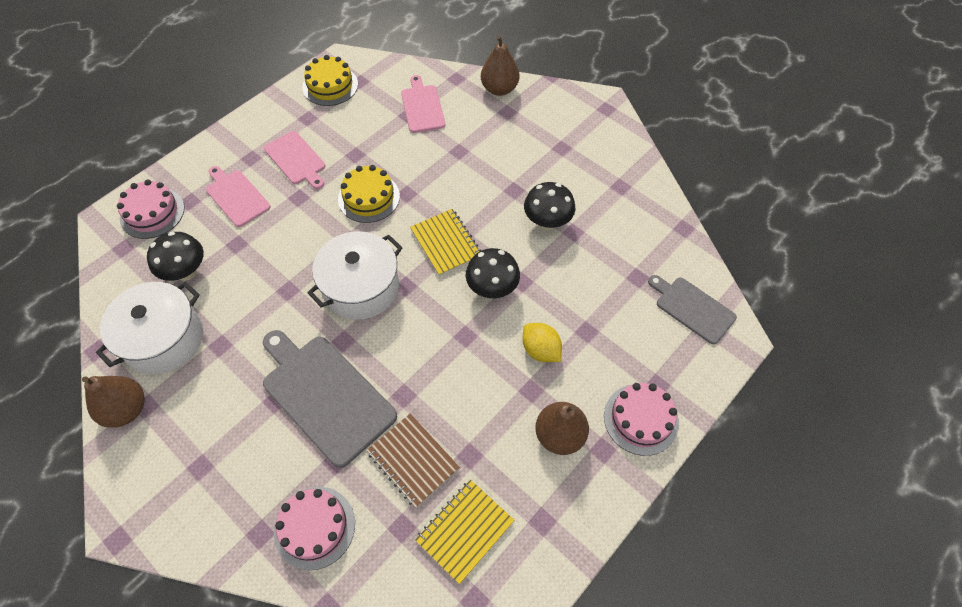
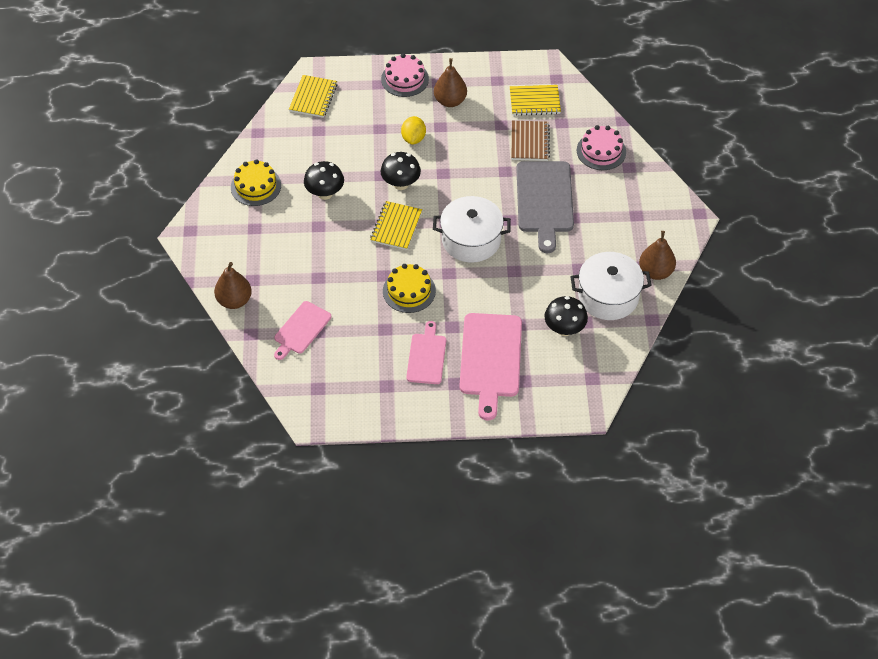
camera: 135 degrees left, 5 degrees down
(152, 213) = (555, 391): pink cake -> none
(236, 196) = (490, 359): pink cutting board -> pink cutting board, size x1.68
(330, 86) = (342, 402): yellow cake -> yellow cake (256, 186)
(692, 308) = (313, 97): grey cutting board -> yellow notebook

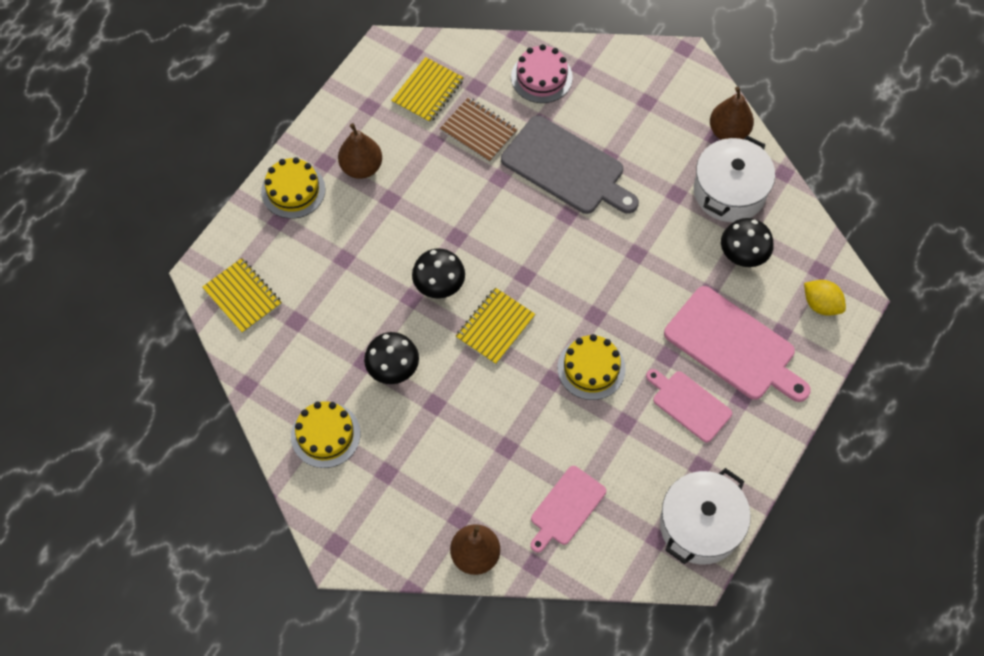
camera: 55 degrees left, 10 degrees up
(301, 329) = (566, 508): pink cutting board -> pink cutting board turned 60 degrees clockwise
(396, 227) = (495, 327): yellow notebook -> yellow notebook turned 75 degrees clockwise
(405, 79) = (293, 190): pink cake -> yellow cake
(413, 138) = (385, 234): yellow lemon -> yellow lemon (821, 304)
(471, 240) = (567, 267): white pot -> white pot (700, 525)

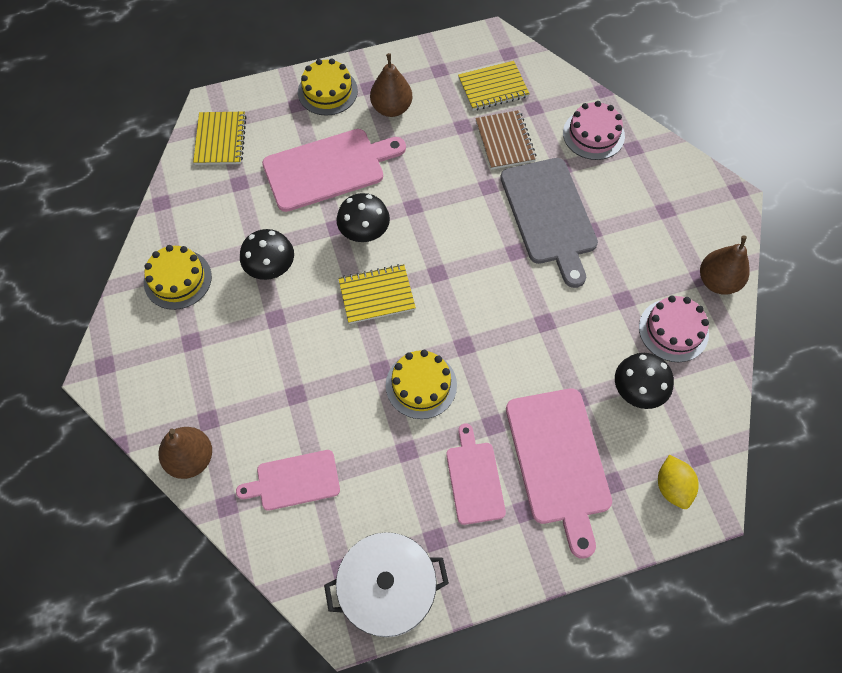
camera: 40 degrees right, 0 degrees up
(359, 255) = (328, 168): none -> pink cutting board
(729, 191) = (673, 330): white pot -> pink cake

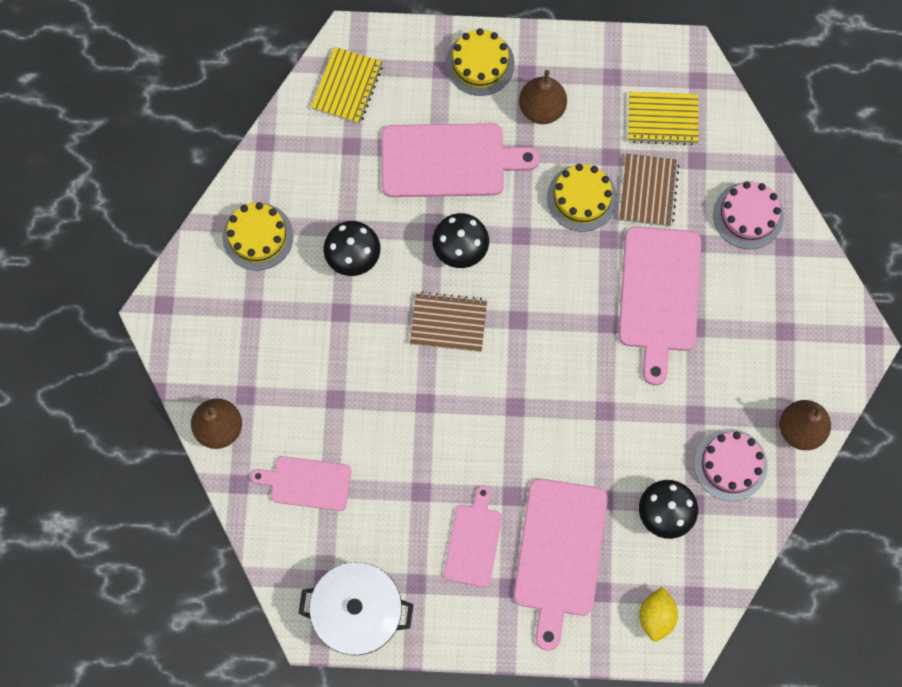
camera: 20 degrees right, 10 degrees up
(376, 295) = (448, 323): yellow notebook -> brown notebook
(421, 385) = (458, 432): yellow cake -> yellow cake (581, 198)
(549, 215) = (659, 295): grey cutting board -> pink cutting board

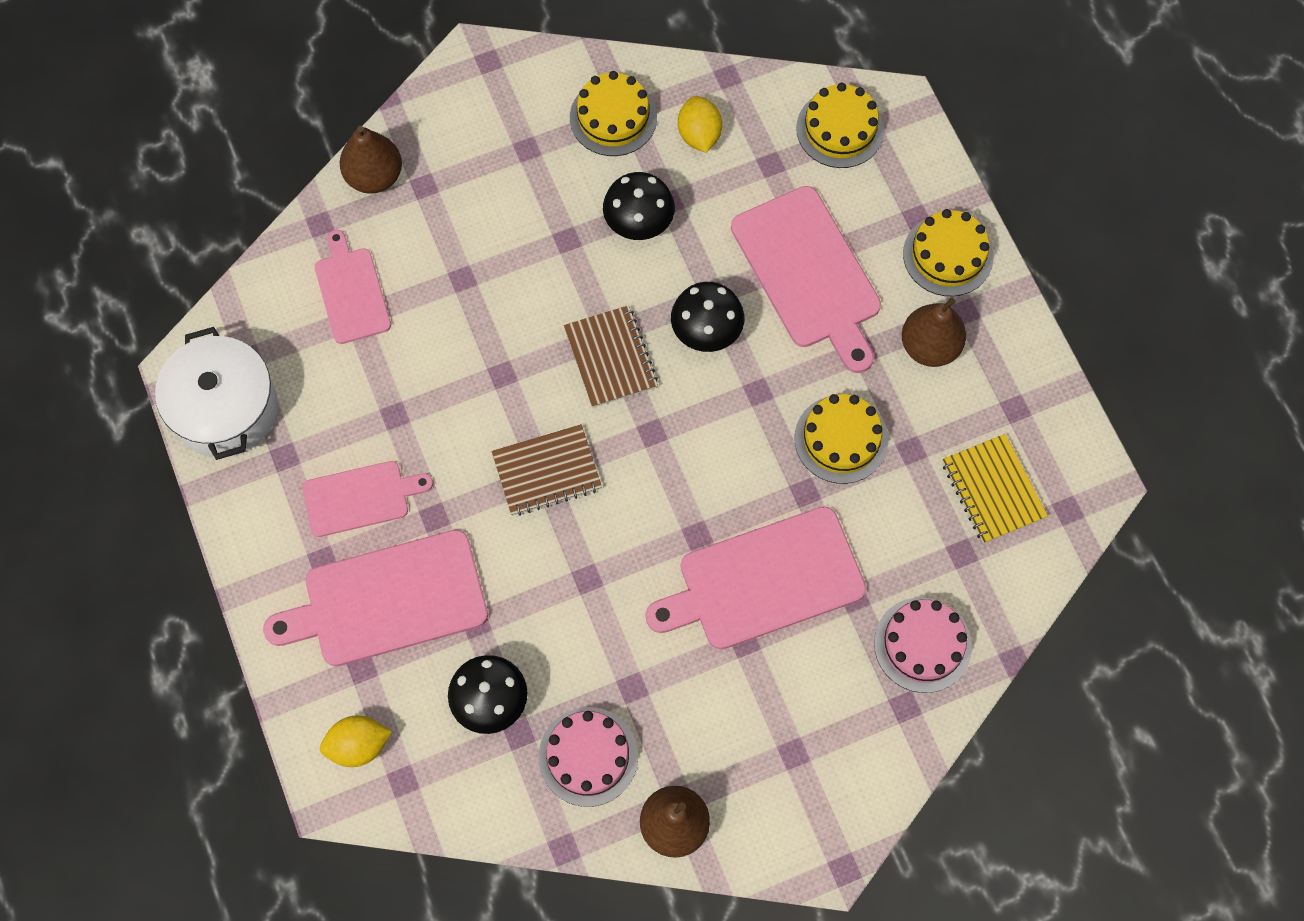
camera: 65 degrees right, 5 degrees down
(303, 183) = (699, 135): none -> yellow lemon
(347, 86) = (840, 129): yellow notebook -> yellow cake
(648, 191) = (890, 512): brown notebook -> brown notebook (547, 471)

